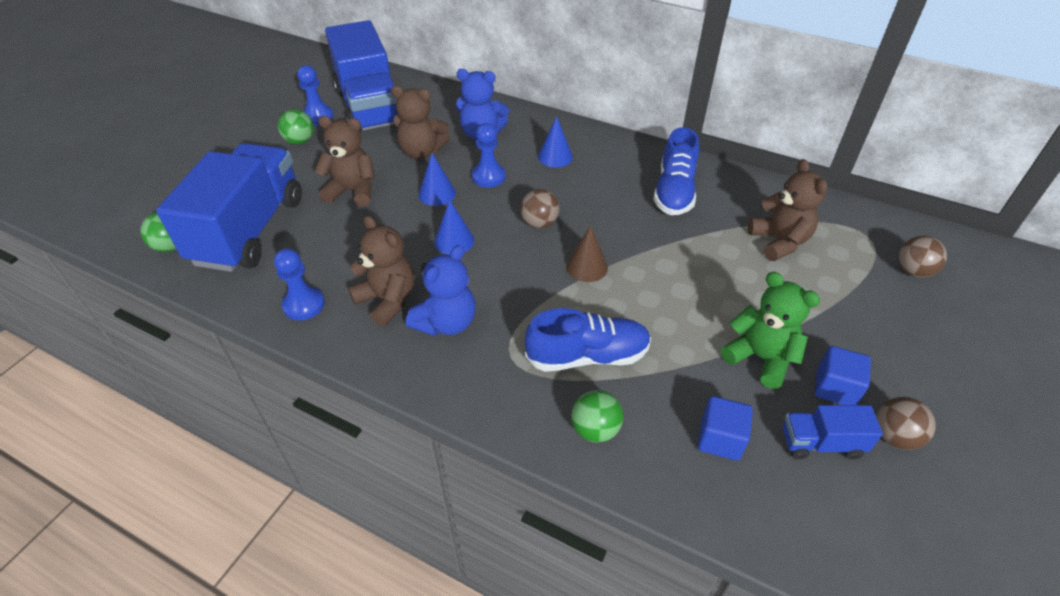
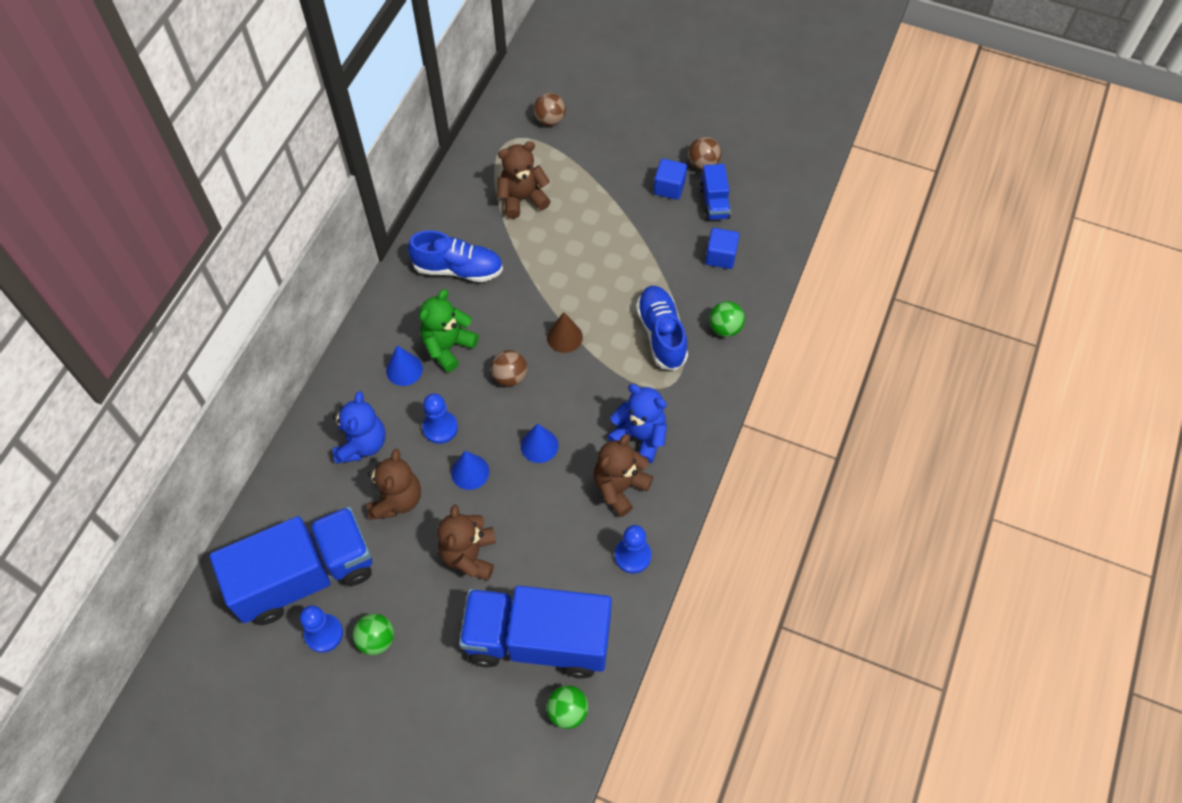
camera: 95 degrees left, 15 degrees up
(760, 358) = (648, 226): green teddy bear -> green teddy bear (448, 346)

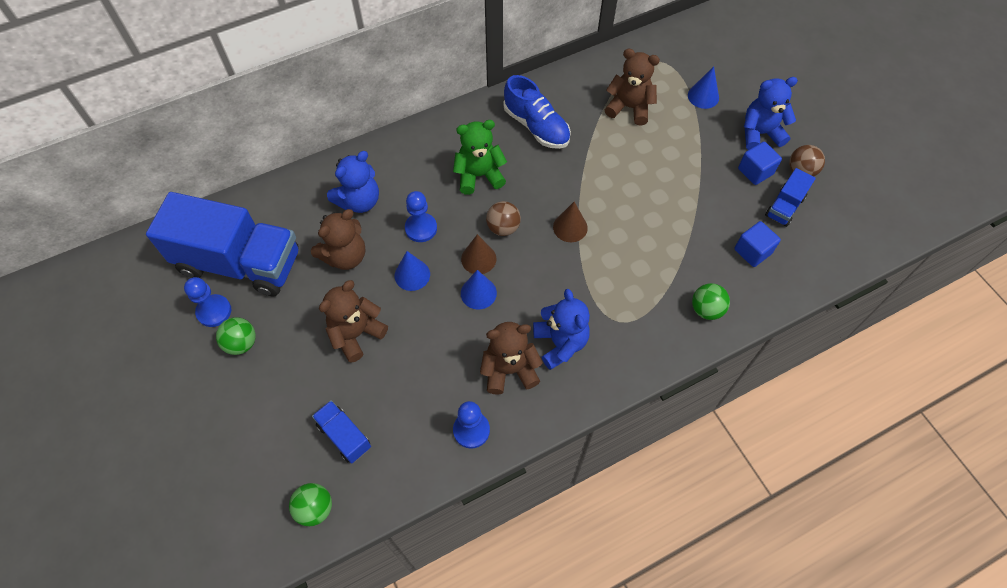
camera: 40 degrees right, 0 degrees up
(404, 369) = (434, 170): blue cone -> blue cone (703, 96)
(513, 417) = (478, 259): none -> brown cone
(538, 640) = (344, 436): blue truck -> blue truck, size x0.44
(550, 120) = (702, 65): brown ball -> none
(646, 152) = (760, 133): none -> blue teddy bear
(661, 334) = (648, 277): blue shoe -> none

